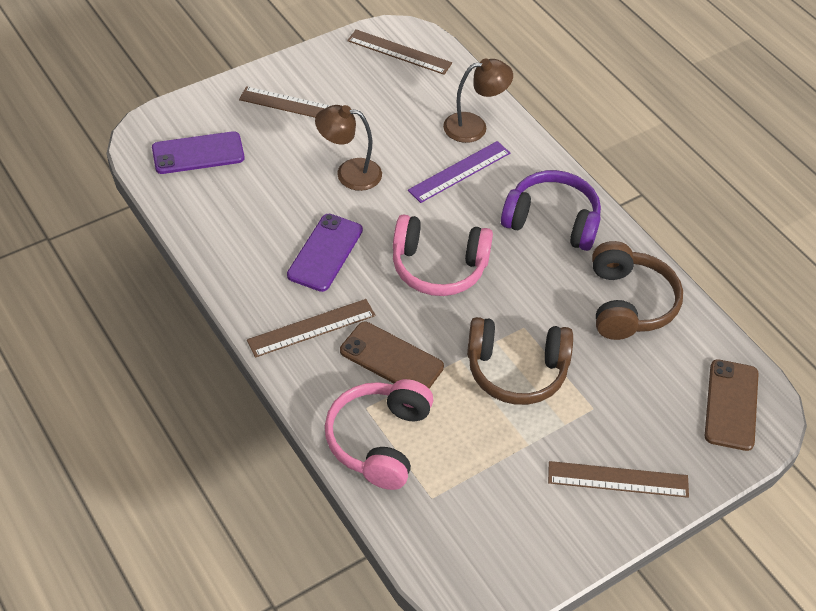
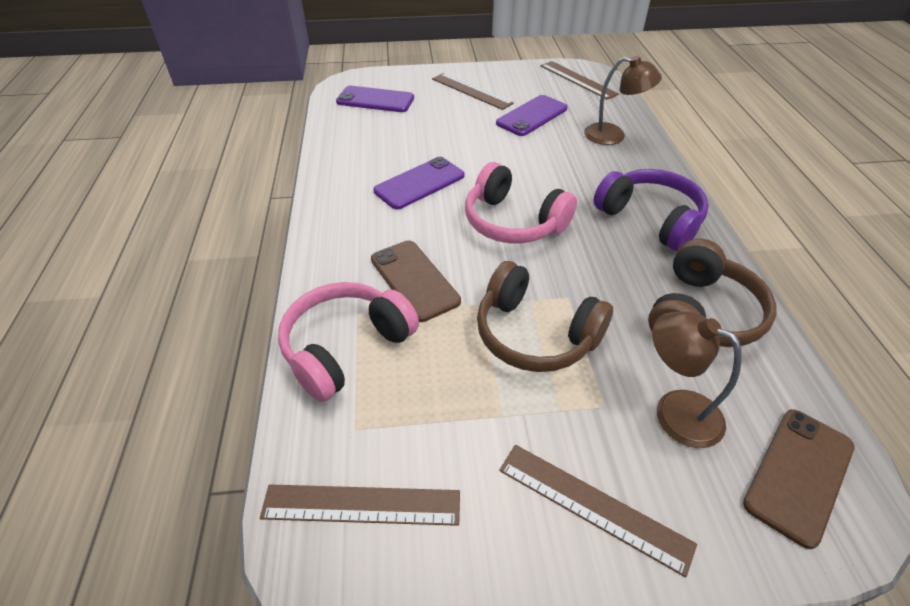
camera: 30 degrees right, 5 degrees down
(311, 328) = (363, 232): brown ruler -> brown ruler (361, 505)
(349, 173) = (482, 138): brown lamp -> brown lamp (675, 410)
(381, 124) = (532, 116): none -> purple phone
(459, 171) = (580, 161): purple ruler -> none

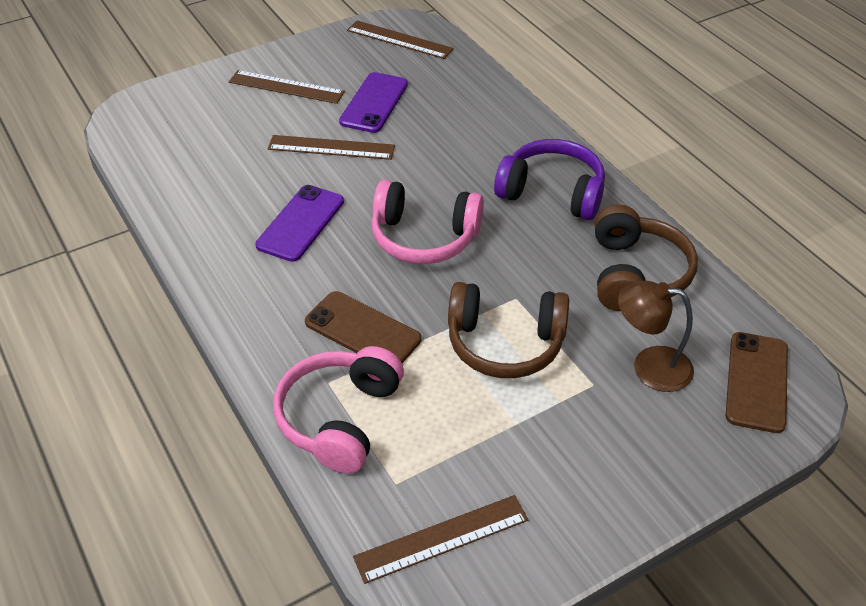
camera: 25 degrees left, 0 degrees up
(375, 100) = (178, 130): purple phone -> none
(593, 506) = (621, 464): brown ruler -> brown ruler (331, 147)
(613, 135) = (472, 104): brown lamp -> none

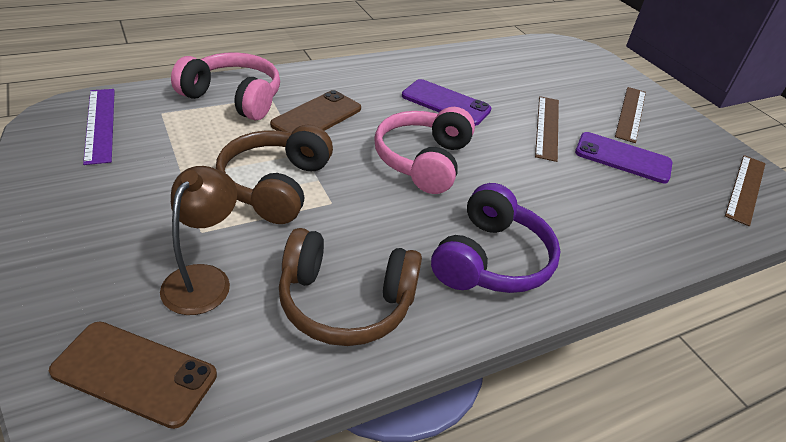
camera: 90 degrees right, 5 degrees down
(441, 538) = (100, 124): brown ruler -> purple ruler

